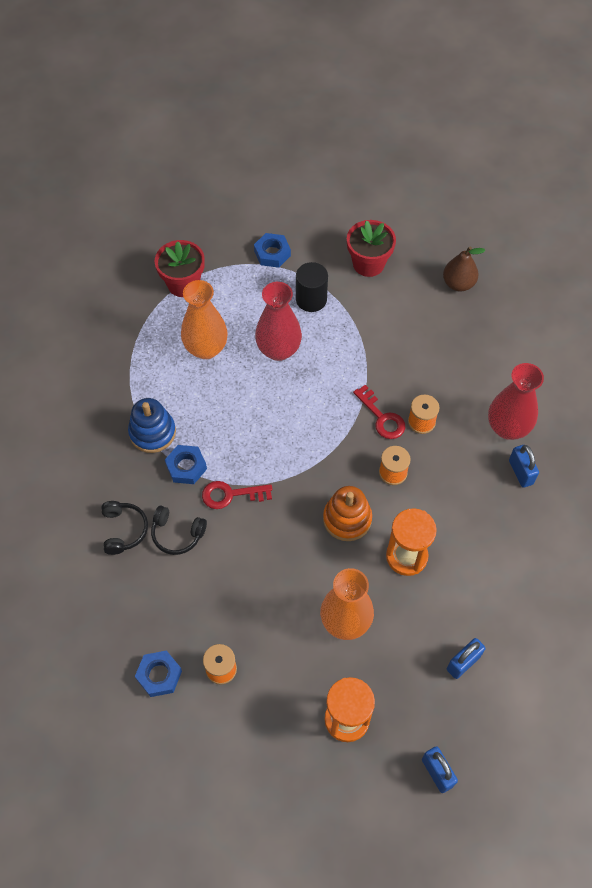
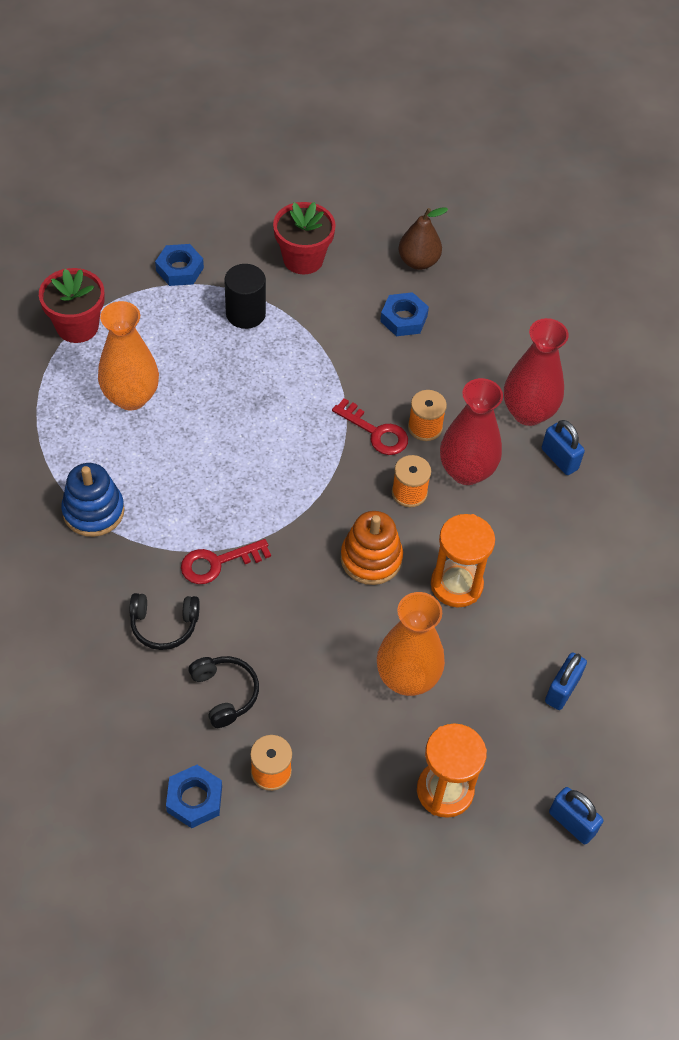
camera: 20 degrees left, 5 degrees down
(124, 530) = (93, 636): black headphones -> black headphones (225, 693)
(186, 467) = (150, 543): blue nut -> blue nut (403, 319)
(278, 350) = (223, 380): red vase -> red vase (466, 471)

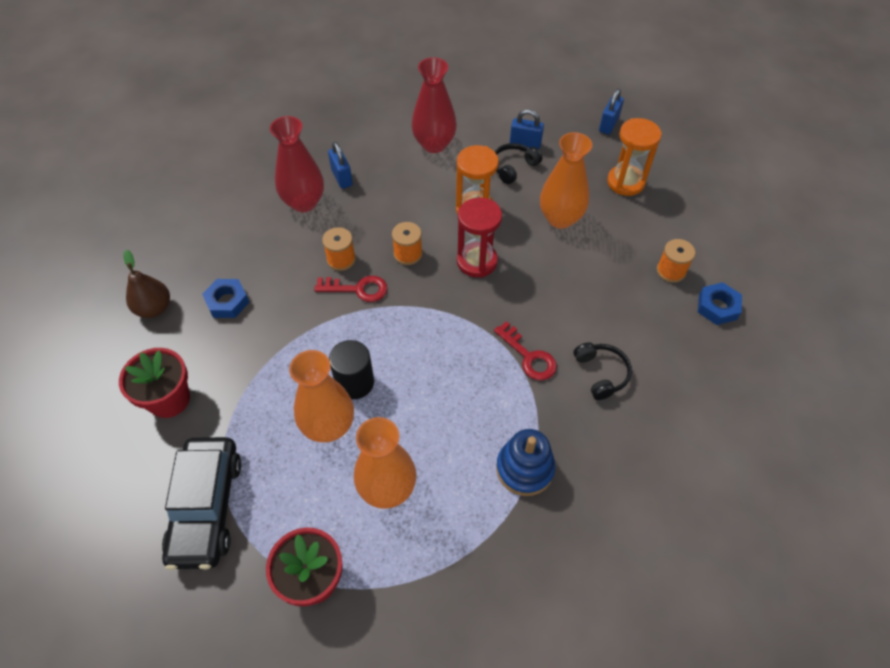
camera: 105 degrees left, 0 degrees up
(179, 269) = (206, 507): blue nut -> black car
(217, 369) = (328, 426): none -> orange vase
(225, 693) = (632, 315): black headphones -> black headphones (513, 167)
(245, 314) = (253, 425): black cylinder -> black cylinder (355, 382)
(371, 558) = (477, 261): orange stacking toy -> red hourglass
(376, 432) = (358, 289): red key -> red key turned 75 degrees clockwise
(466, 471) = (373, 225): red vase -> red vase (434, 144)
(559, 459) = (342, 177): blue padlock -> blue padlock turned 60 degrees counterclockwise

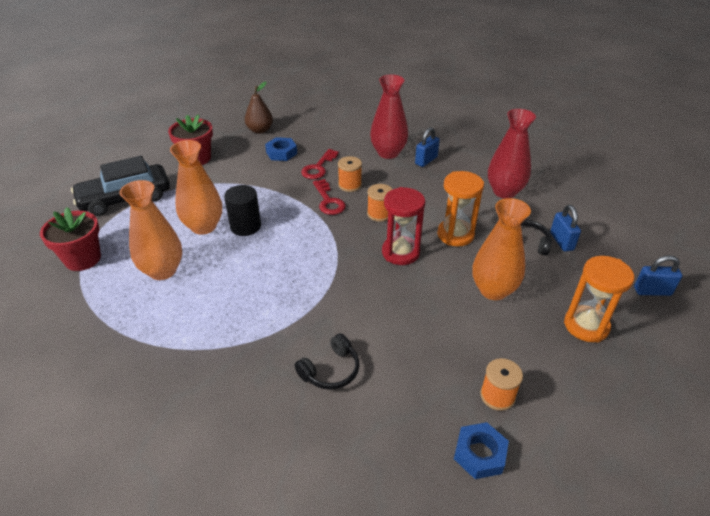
camera: 65 degrees right, 15 degrees down
(524, 468) = (206, 344): blue stacking toy -> none
(529, 356) = (321, 314): red key -> red key (318, 168)

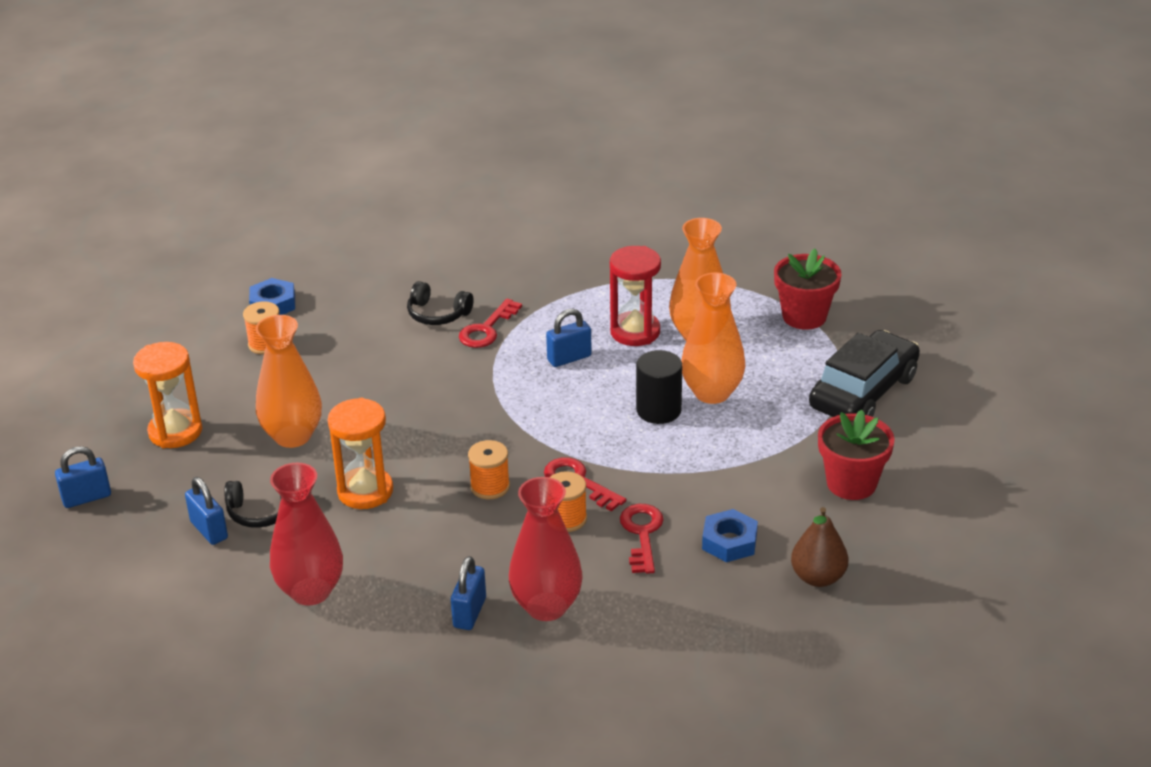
camera: 155 degrees right, 5 degrees down
(264, 284) = (569, 358): none -> blue padlock
(302, 336) = (487, 329): none -> red key
(331, 370) = (437, 314): black headphones -> black headphones turned 90 degrees counterclockwise
(400, 252) = (429, 443): red hourglass -> red hourglass (635, 332)

